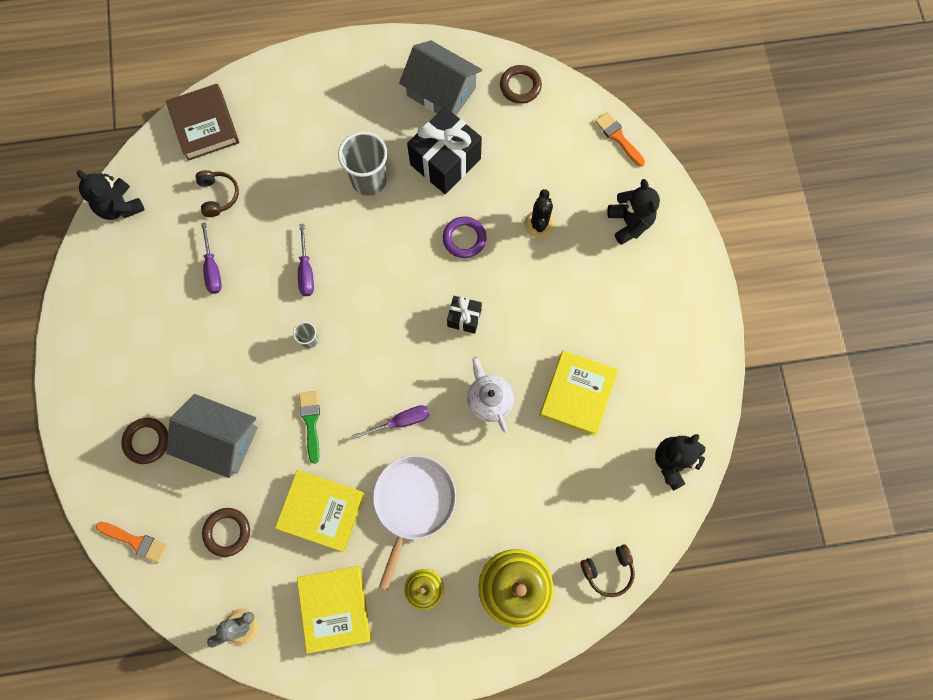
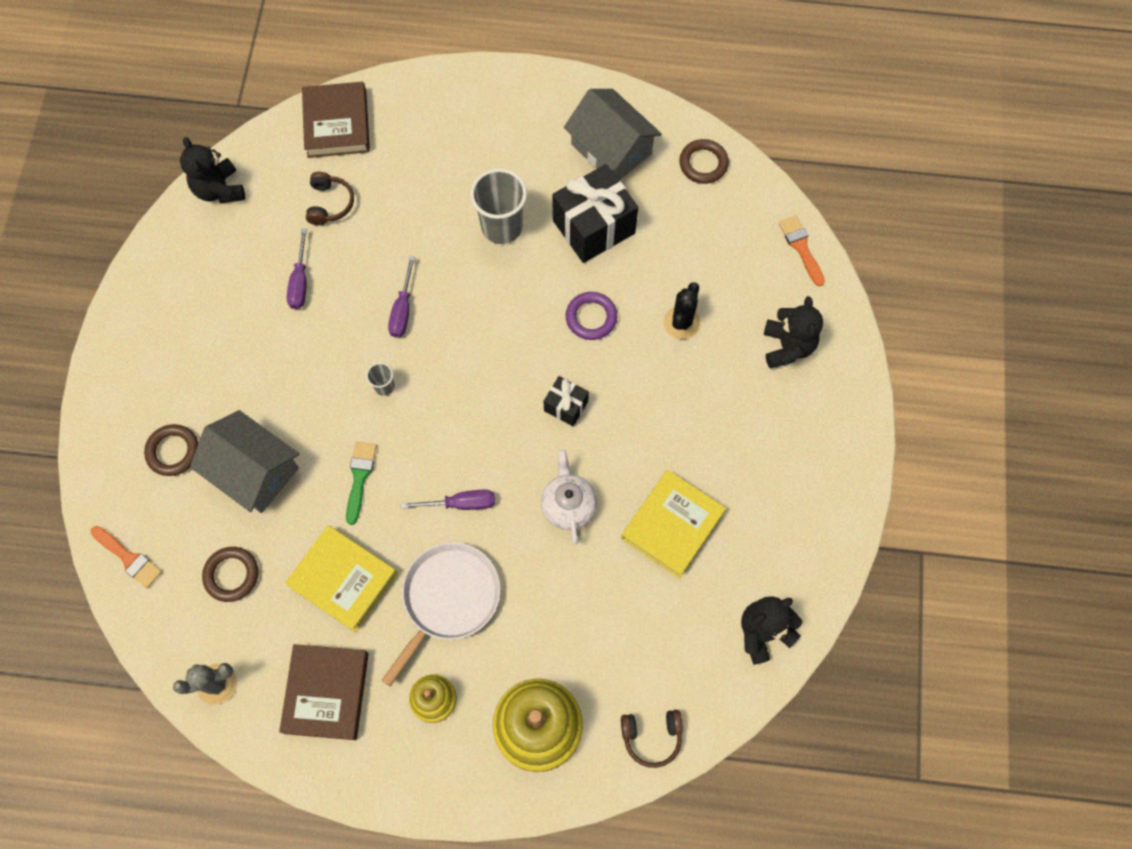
camera: 15 degrees right, 5 degrees down
(335, 608) = (326, 693): yellow book -> brown book

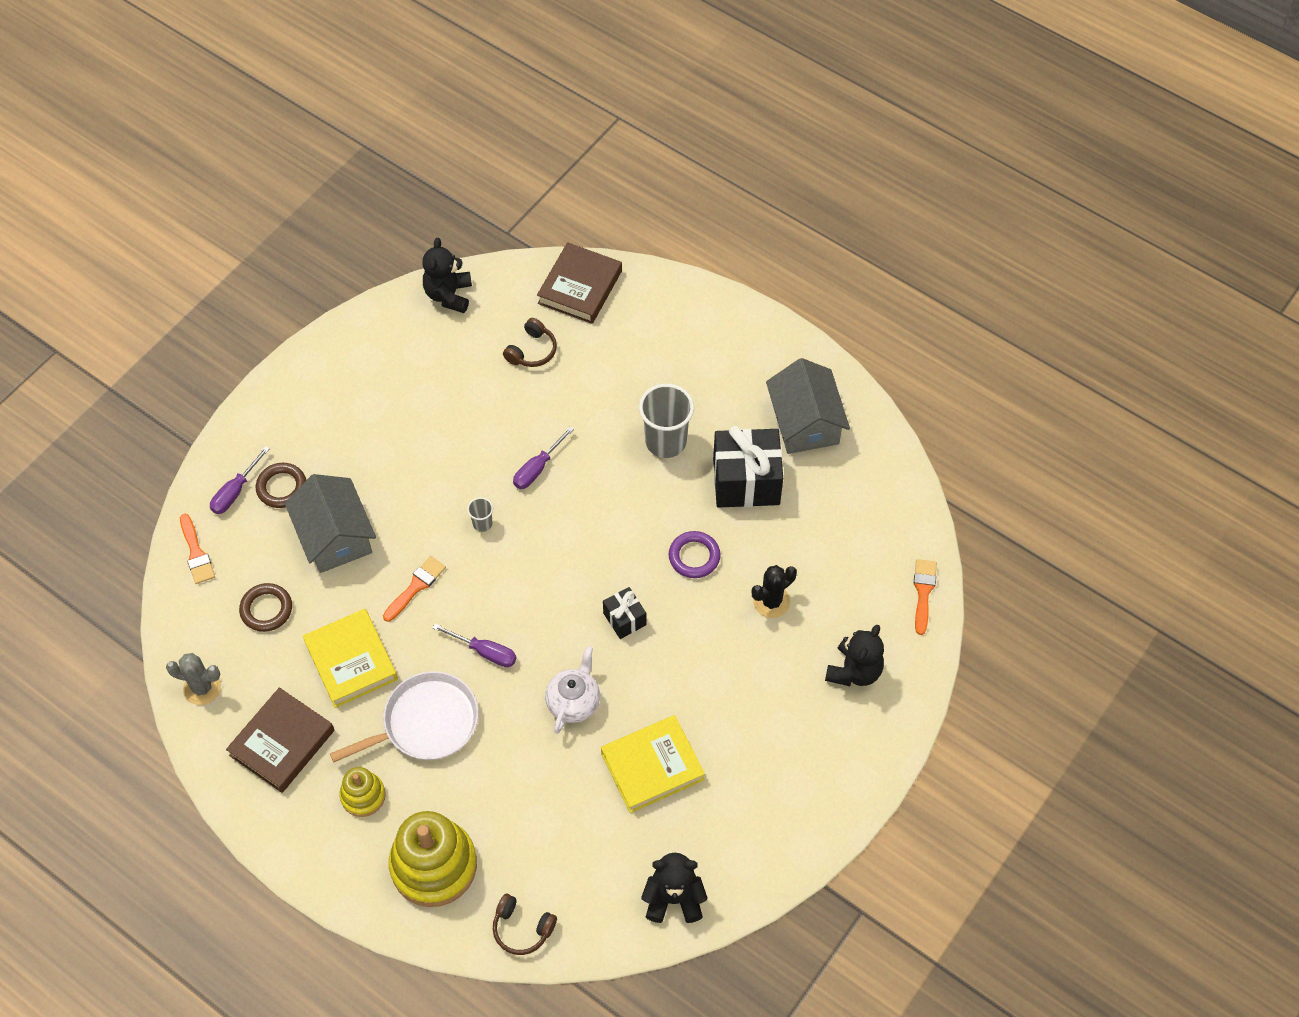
camera: 30 degrees right, 10 degrees down
(300, 282) = (467, 403): purple screwdriver -> purple screwdriver (235, 491)
(360, 477) = (416, 586): green brush -> orange brush
(703, 164) = (880, 475): brown ring -> none

